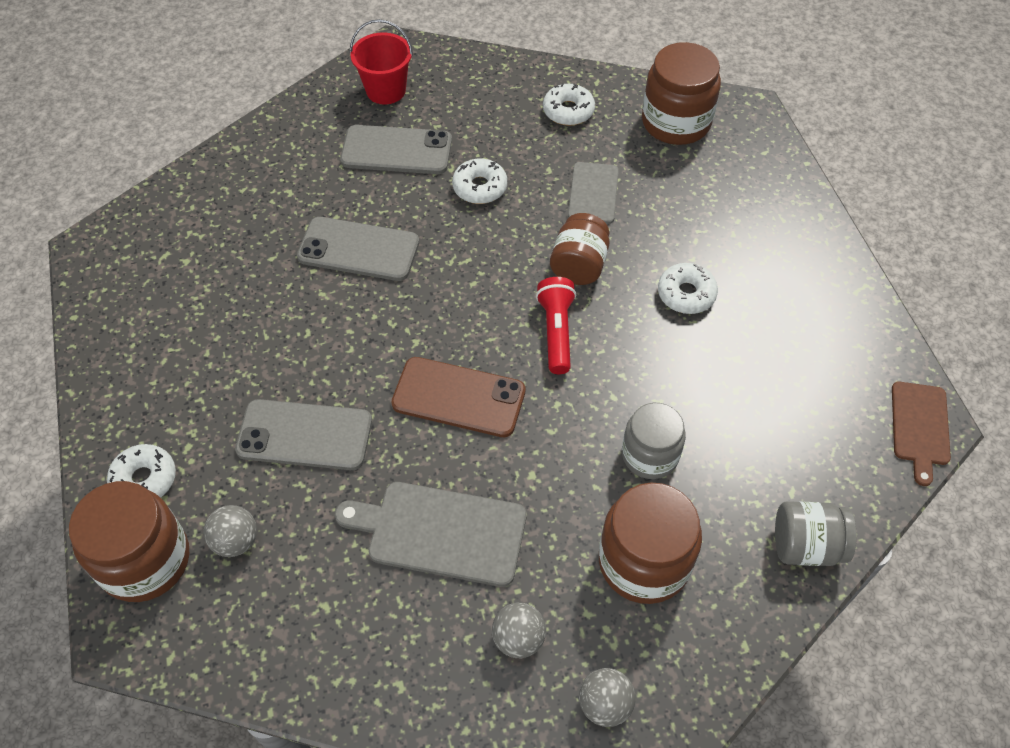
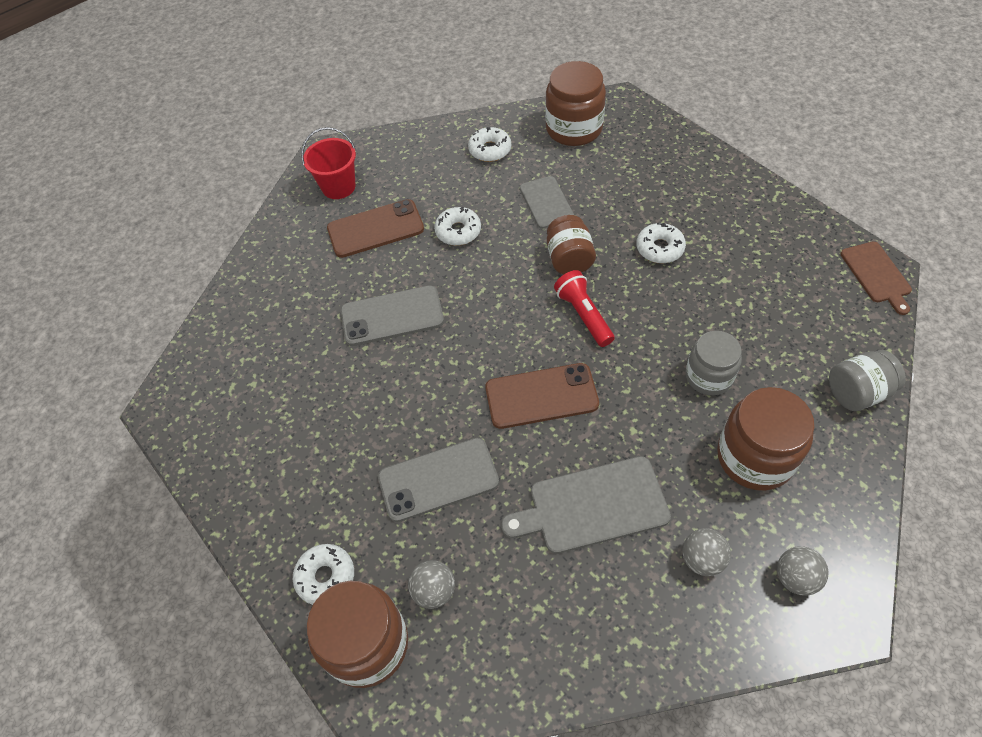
camera: 20 degrees left, 0 degrees up
(396, 150) = (375, 229): grey phone -> brown phone

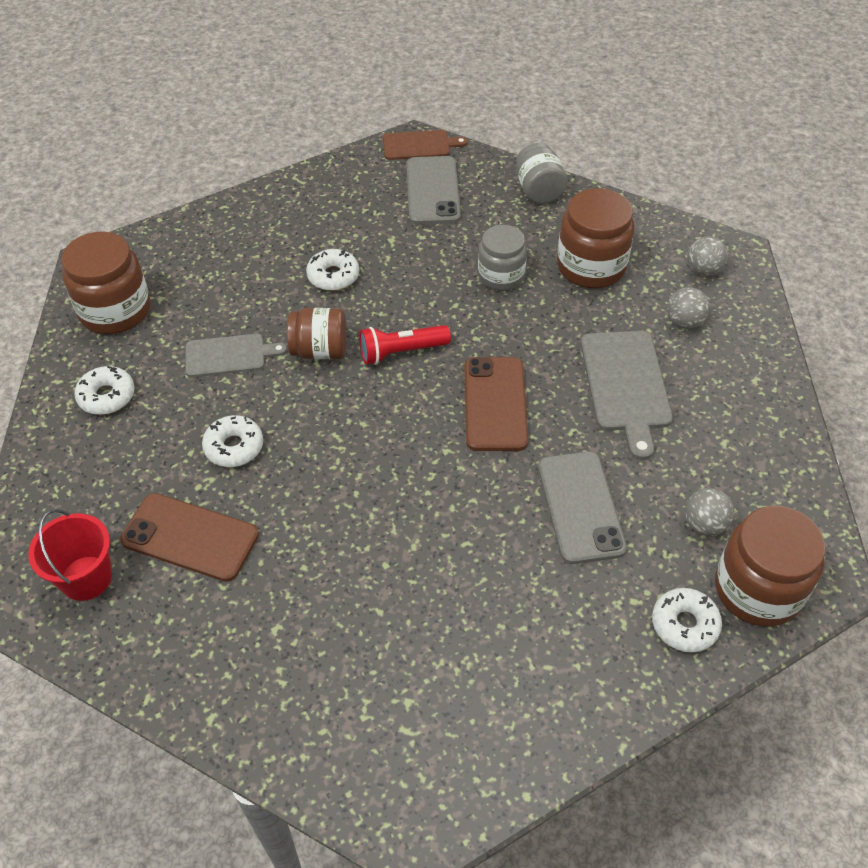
camera: 85 degrees left, 5 degrees down
(375, 229) = (190, 537): brown phone -> brown phone turned 60 degrees counterclockwise
(392, 316) = (346, 531): grey phone -> grey phone (433, 191)

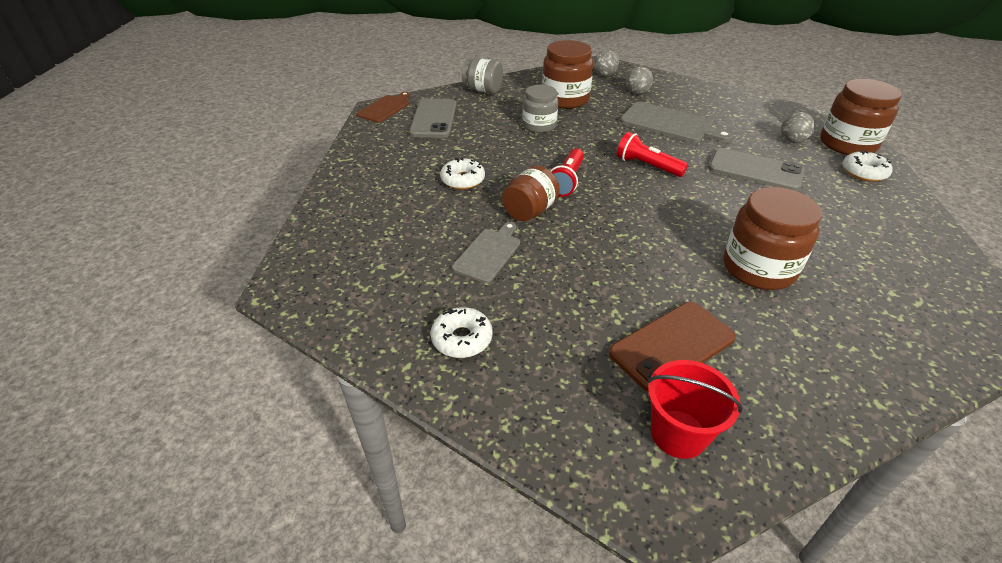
camera: 55 degrees left, 10 degrees down
(115, 310) = (362, 296): brown jar -> brown jar (758, 268)
(234, 447) = (590, 286): white donut -> none
(433, 191) = (434, 119): grey phone -> grey phone turned 60 degrees clockwise
(495, 404) = (647, 166): brown phone -> red flashlight

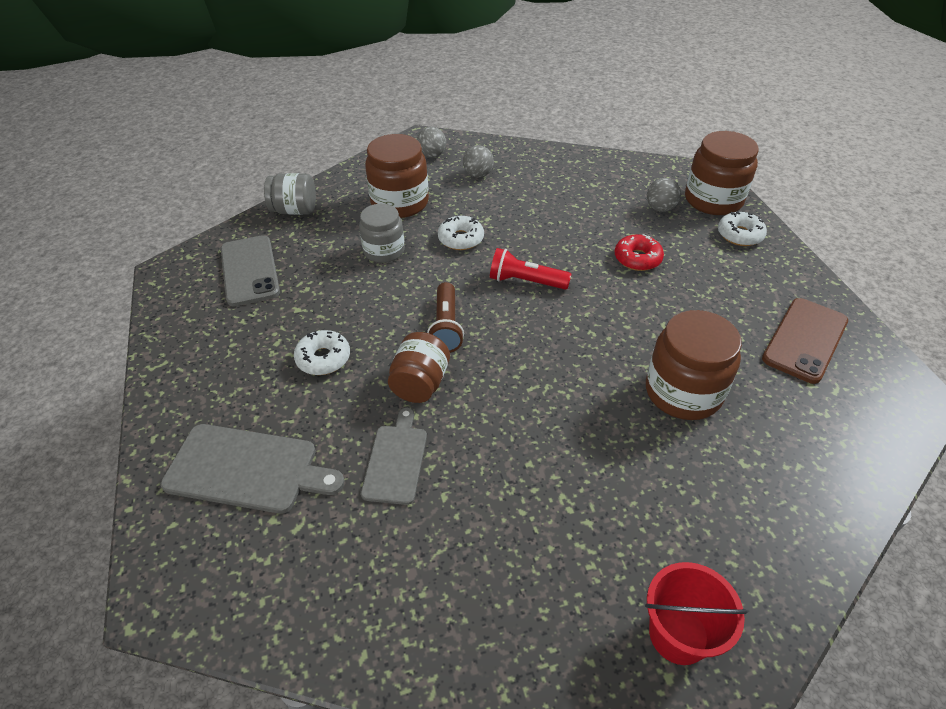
camera: 20 degrees left, 5 degrees up
(385, 108) = (178, 268): brown cutting board -> none
(462, 339) = (412, 594): white donut -> white donut (461, 239)
(567, 181) = (446, 327): red flashlight -> brown flashlight
(670, 124) = (529, 213): grey cutting board -> grey cutting board (247, 469)
(672, 346) = (634, 523): brown phone -> brown phone (805, 340)
(755, 170) = (637, 258): grey phone -> red donut

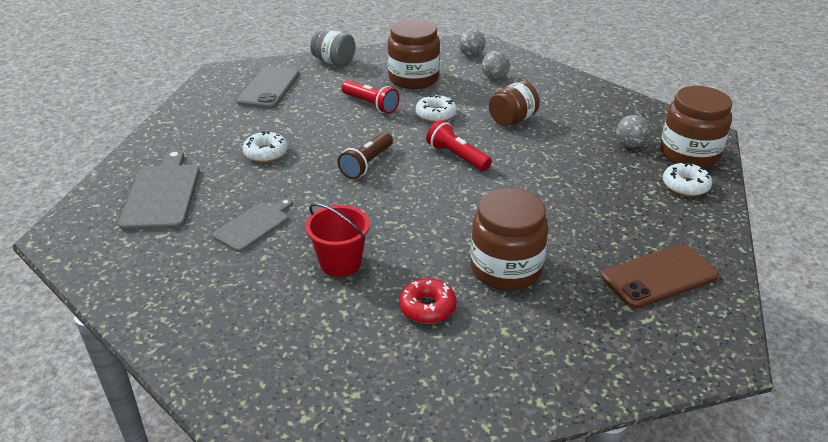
camera: 30 degrees right, 10 degrees down
(247, 469) = (162, 194): grey cutting board -> grey cutting board turned 135 degrees counterclockwise
(384, 251) = (371, 104): grey jar -> red flashlight
(420, 383) = (314, 190): brown jar -> brown jar (512, 120)
(637, 258) = (568, 172): red donut -> red donut (427, 308)
(678, 634) = (337, 400): red bucket -> red bucket (340, 263)

